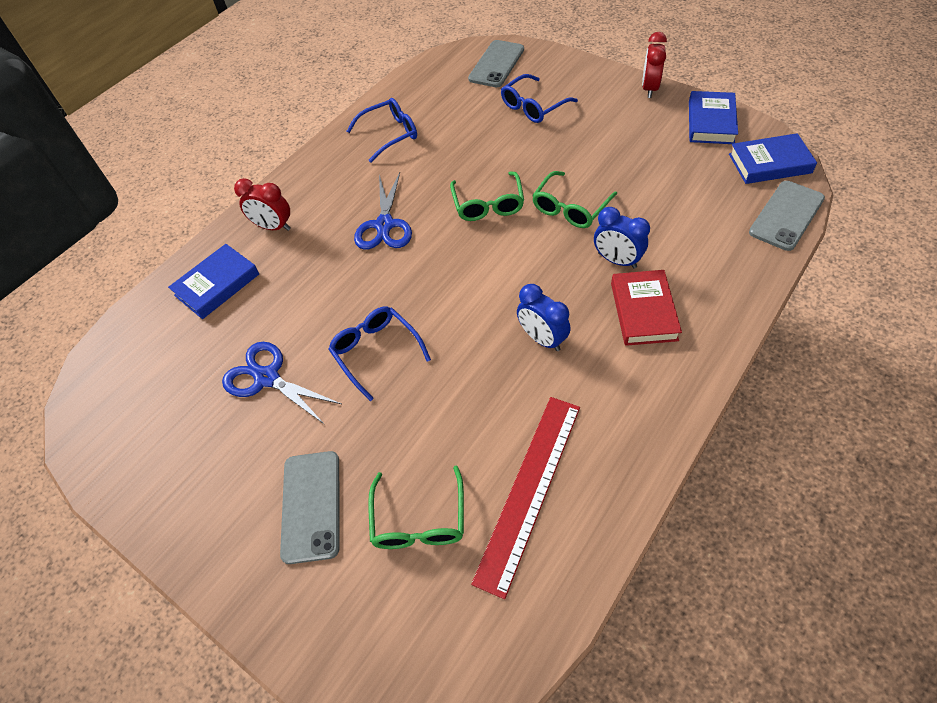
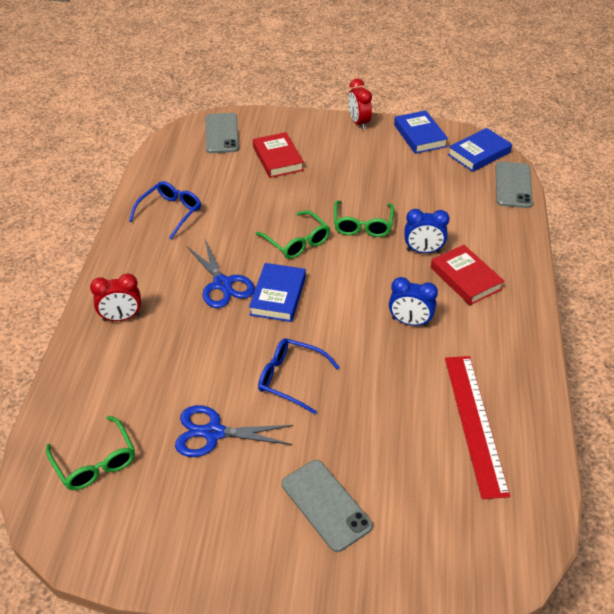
camera: 35 degrees left, 10 degrees down
(217, 285) = (105, 381): blue book -> blue book (278, 296)
(419, 520) = (414, 476): green glasses -> green glasses (95, 462)
(533, 106) = (278, 159): blue glasses -> red book

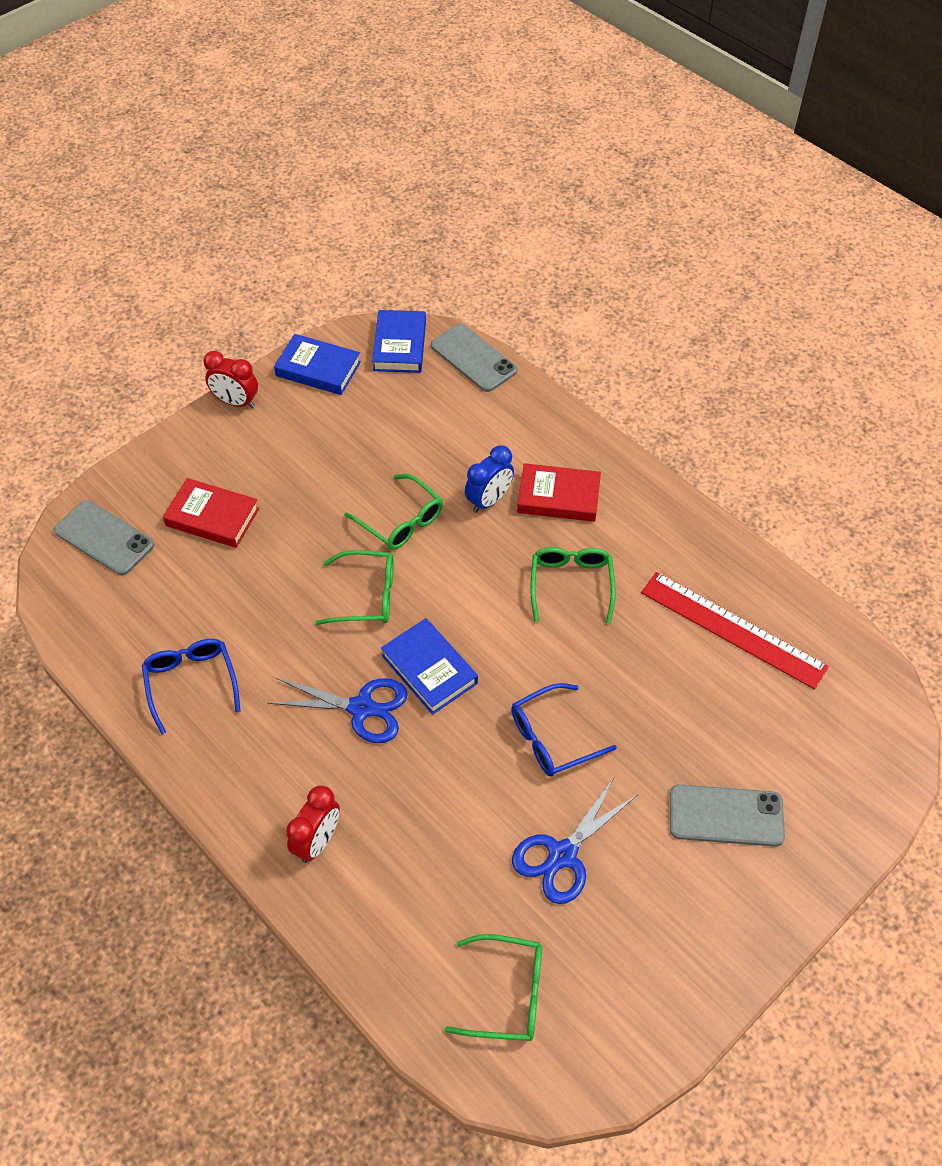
camera: 50 degrees left, 10 degrees up
(410, 322) = (571, 584): blue clock -> green glasses

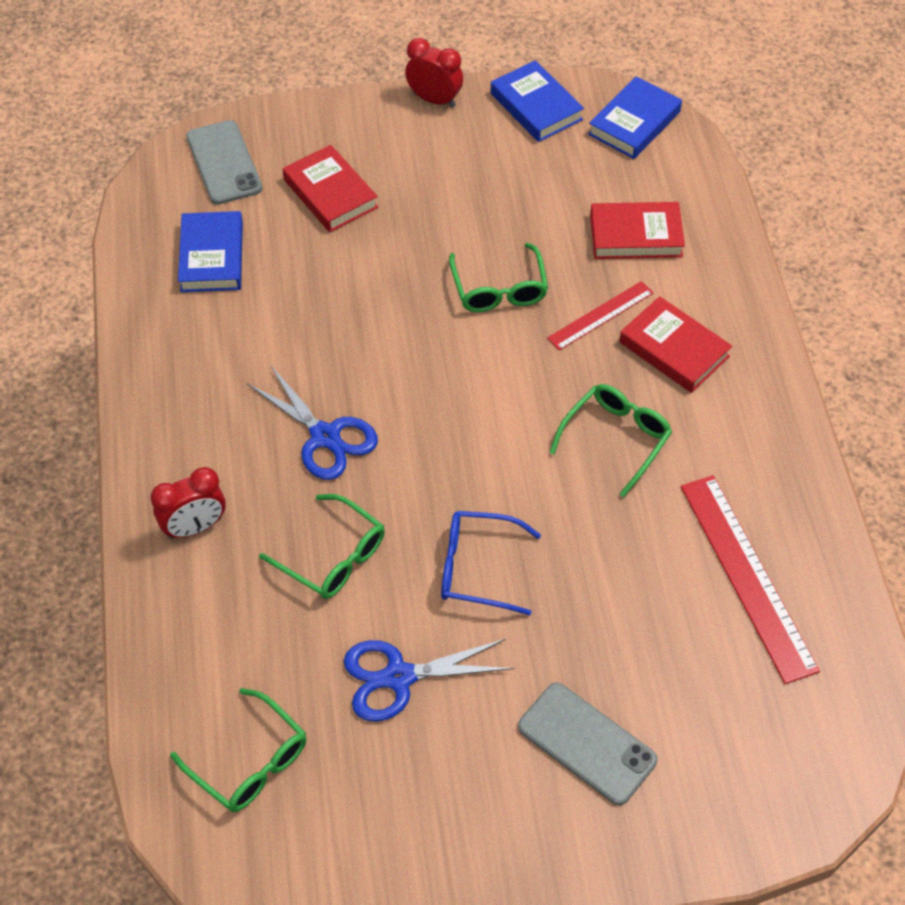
camera: 35 degrees right, 0 degrees up
(191, 683) = (198, 329): blue glasses -> none
(236, 402) = (434, 100): red clock -> red clock turned 150 degrees clockwise
(366, 595) = (411, 339): green glasses -> green glasses (333, 557)
(429, 669) = (414, 438): blue book -> blue book (212, 257)
(467, 428) = (636, 236): none -> red book
(473, 358) = (699, 171): grey phone -> none
(489, 500) = (600, 315): blue clock -> red ruler

